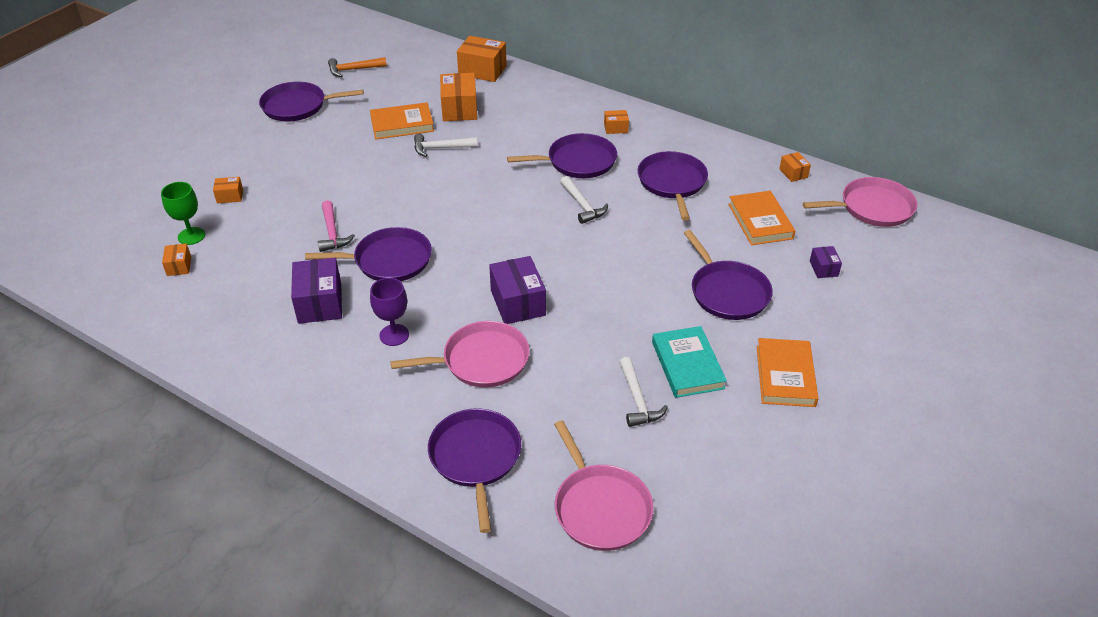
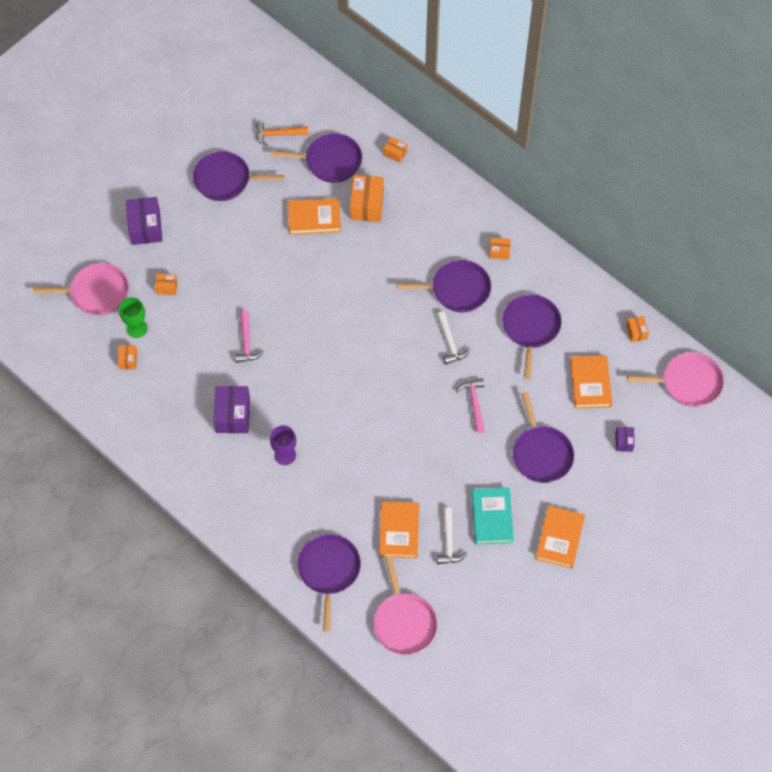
camera: 10 degrees right, 20 degrees up
(388, 260) = (288, 379): purple pan -> purple pan (330, 161)
(440, 148) = (344, 255): white hammer -> none
(481, 360) = (344, 489): pink pan -> pink pan (96, 292)
(482, 70) = (395, 153): orange box -> orange box, size x0.52
(518, 302) = (380, 438): purple box -> purple box (145, 227)
(565, 397) = (399, 531): none -> orange book
(627, 255) = (474, 403): none -> pink hammer

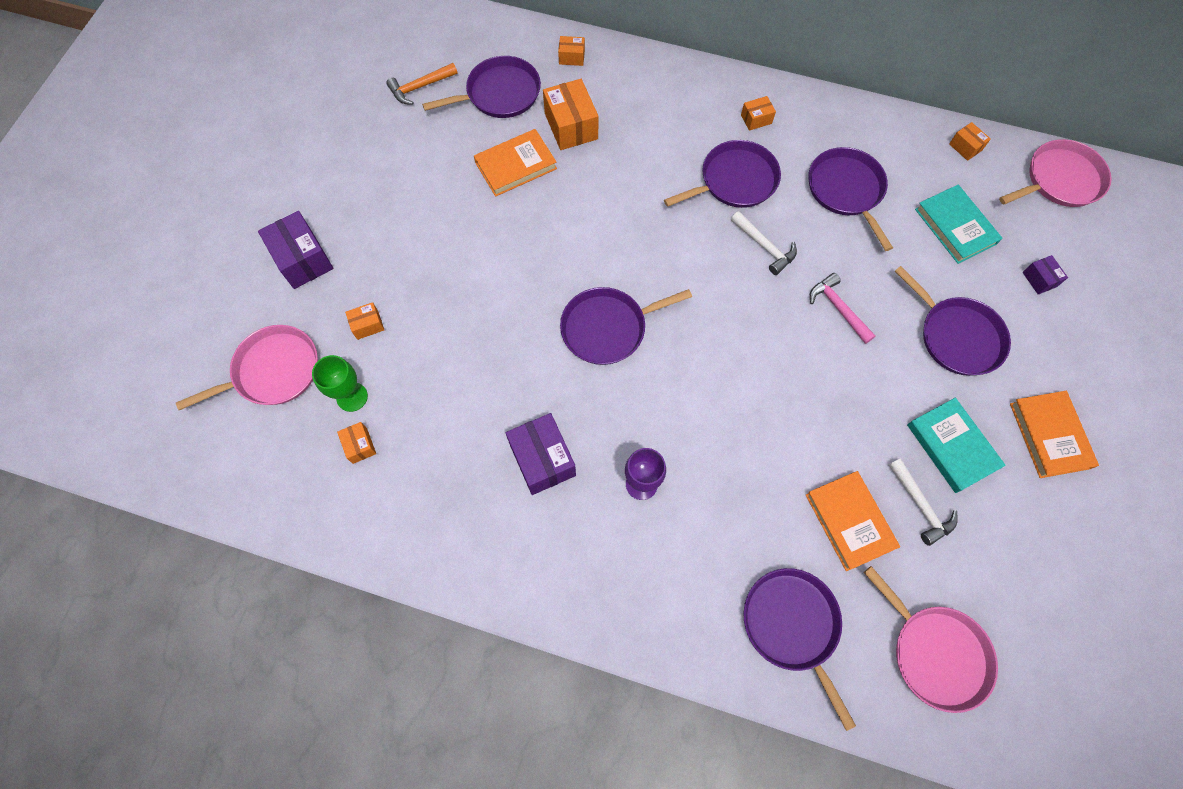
camera: 25 degrees left, 5 degrees up
(225, 180) = (380, 162): purple pan -> purple pan (608, 328)
(246, 342) = (510, 353): pink hammer -> none
(590, 383) = (955, 227): orange book -> turquoise book

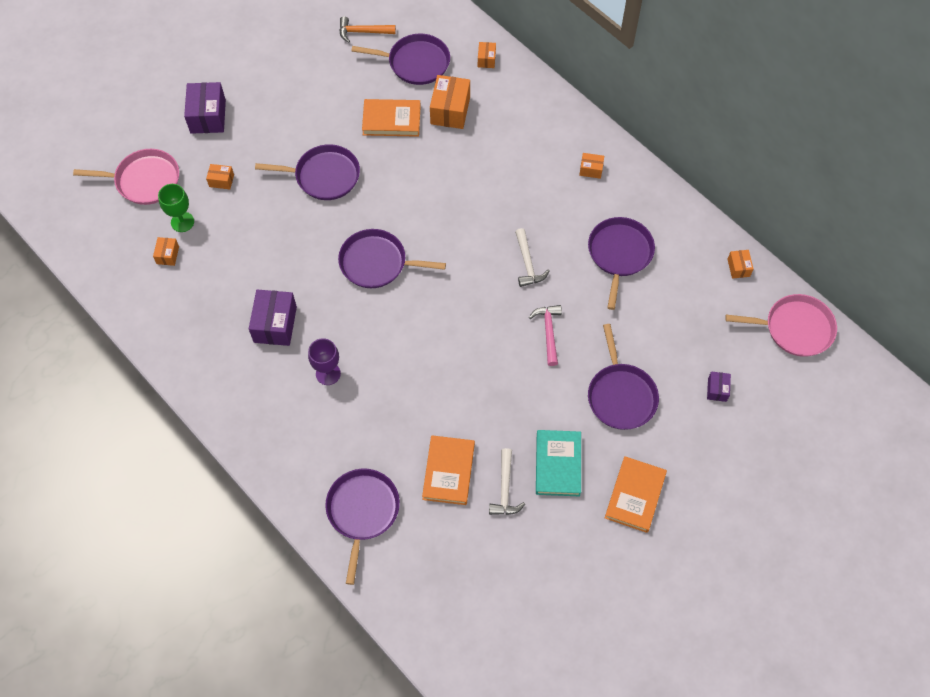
camera: 30 degrees right, 5 degrees down
(571, 57) = (486, 59): orange box -> orange box turned 60 degrees clockwise
(734, 181) = (541, 206): purple pan -> purple pan (324, 176)
(935, 653) = (443, 580): pink pan -> none
(955, 227) = (682, 320): turquoise book -> none

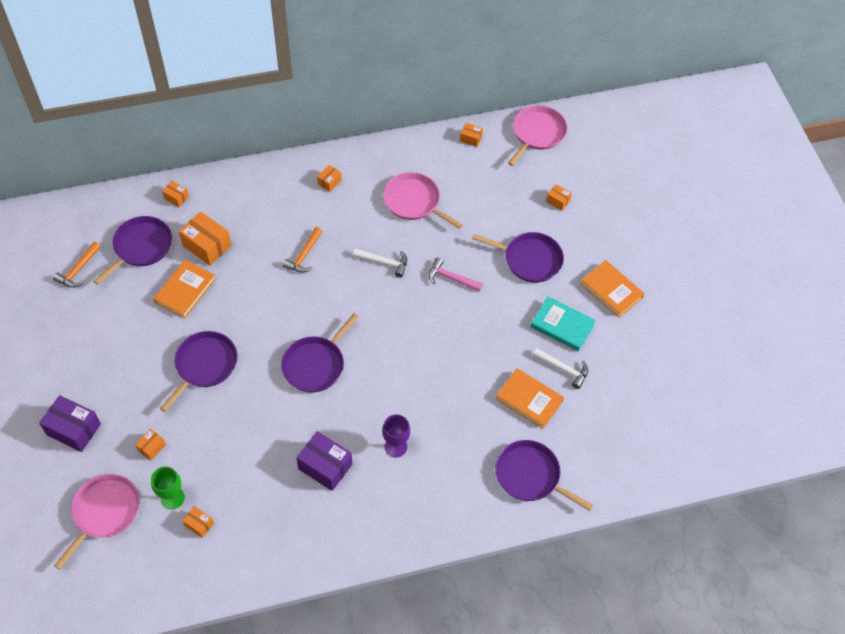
camera: 65 degrees left, 5 degrees down
(491, 192) = (304, 255): none -> orange hammer
(619, 254) = (414, 201): purple pan -> pink pan
(717, 389) = (558, 201): purple box -> orange box

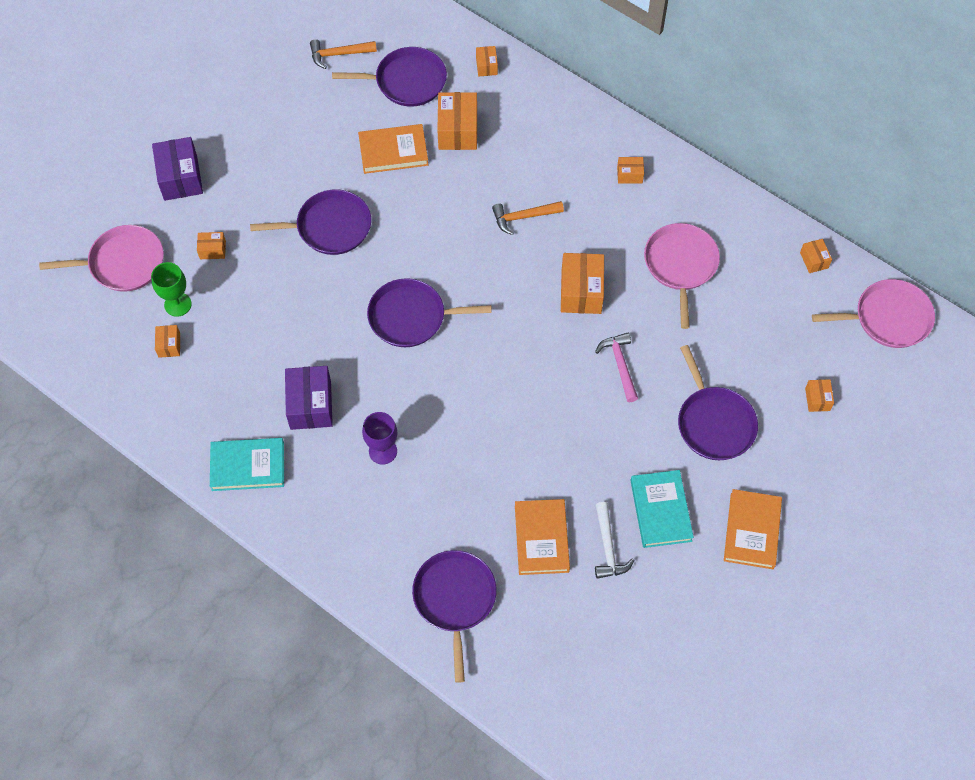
camera: 55 degrees right, 5 degrees up
(336, 535) = (248, 466): none -> turquoise book
(384, 262) = (581, 291): white hammer -> orange box

